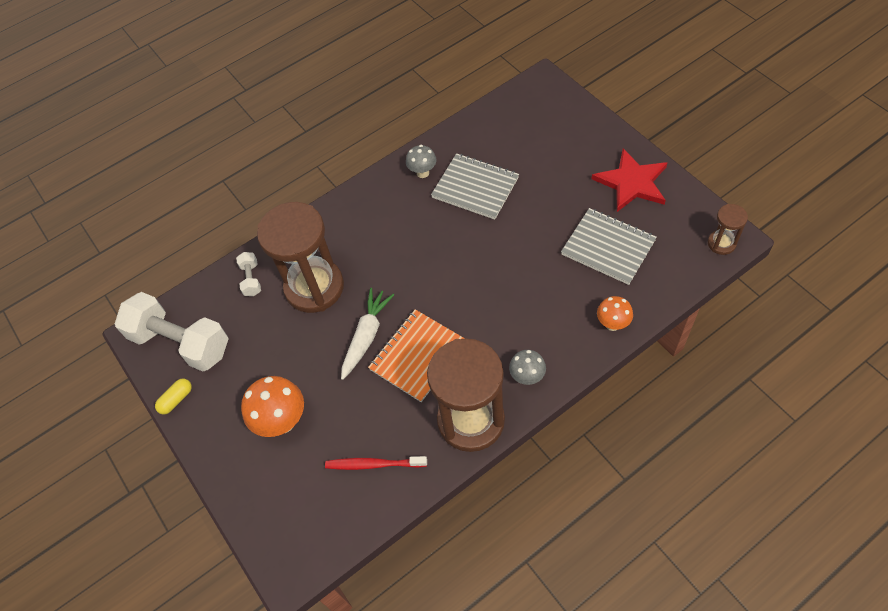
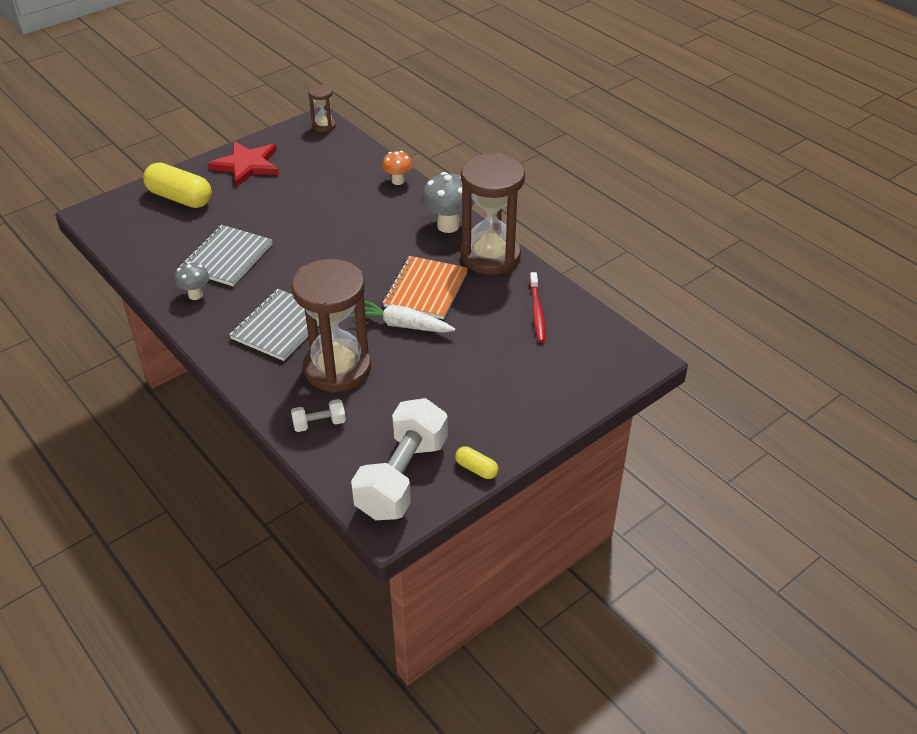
camera: 100 degrees left, 15 degrees down
(282, 421) = (498, 378): orange mushroom -> none
(418, 356) = (425, 289): orange notebook -> orange notebook turned 75 degrees clockwise
(527, 377) = (448, 226): grey mushroom -> grey mushroom, size x1.67
(569, 138) = (180, 198): none -> yellow capsule
(608, 247) = (318, 180): grey notebook -> grey notebook (280, 326)

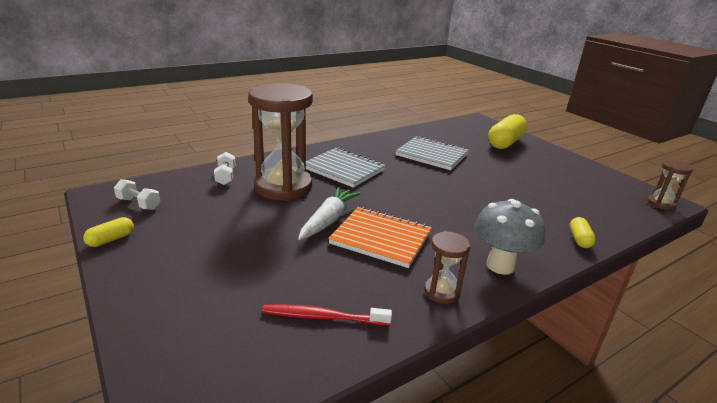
camera: 95 degrees right, 15 degrees down
(195, 295) = (387, 144): grey mushroom -> none
(247, 165) = (564, 166): red star -> none
(398, 181) = (579, 239): orange mushroom -> yellow capsule
(402, 477) = (139, 204): white dumbbell -> white dumbbell, size x0.43
(490, 256) = (441, 292): brown hourglass -> brown hourglass, size x0.46

